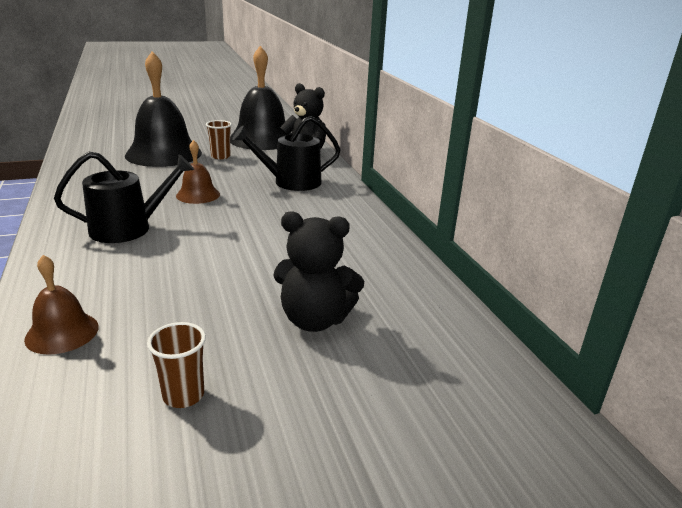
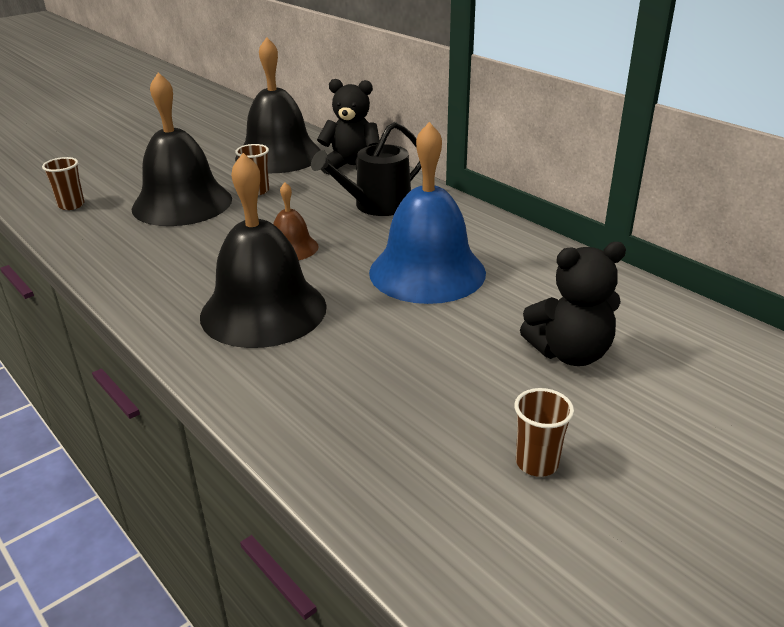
camera: 20 degrees left, 5 degrees up
(62, 332) = (344, 445): brown bell -> none
(97, 141) = (71, 205): none -> brown cup
(128, 228) = (263, 310): black watering can -> black bell
(273, 232) = (427, 272): none -> blue bell

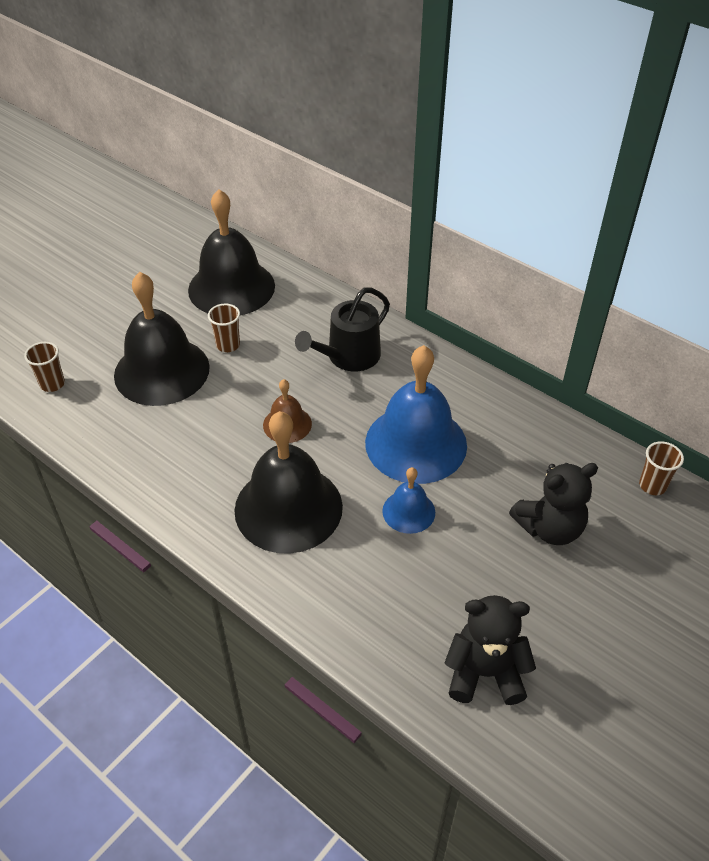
camera: 10 degrees left, 15 degrees up
(352, 167) = (309, 299): black teddy bear -> black teddy bear (485, 673)
(400, 325) = (408, 511): none -> blue bell
(536, 463) = (541, 643): brown cup -> brown cup (652, 485)

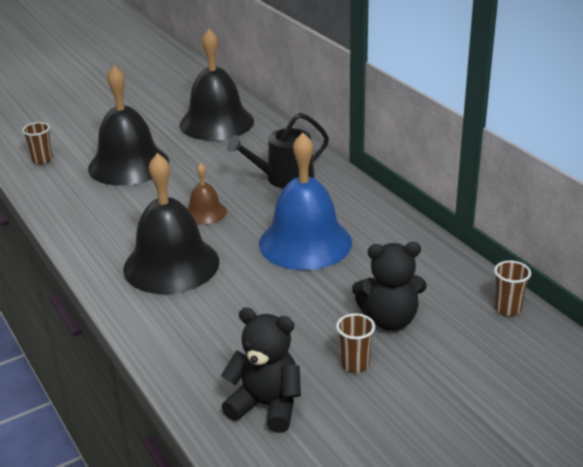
camera: 20 degrees right, 15 degrees down
(228, 345) = (190, 157): brown cup -> brown cup (355, 364)
(408, 511) = (270, 285): blue bell -> none

